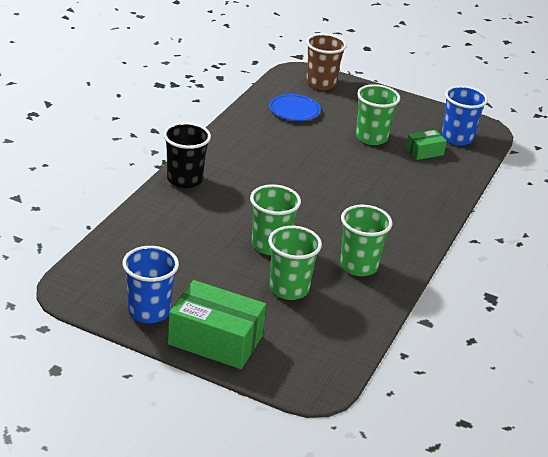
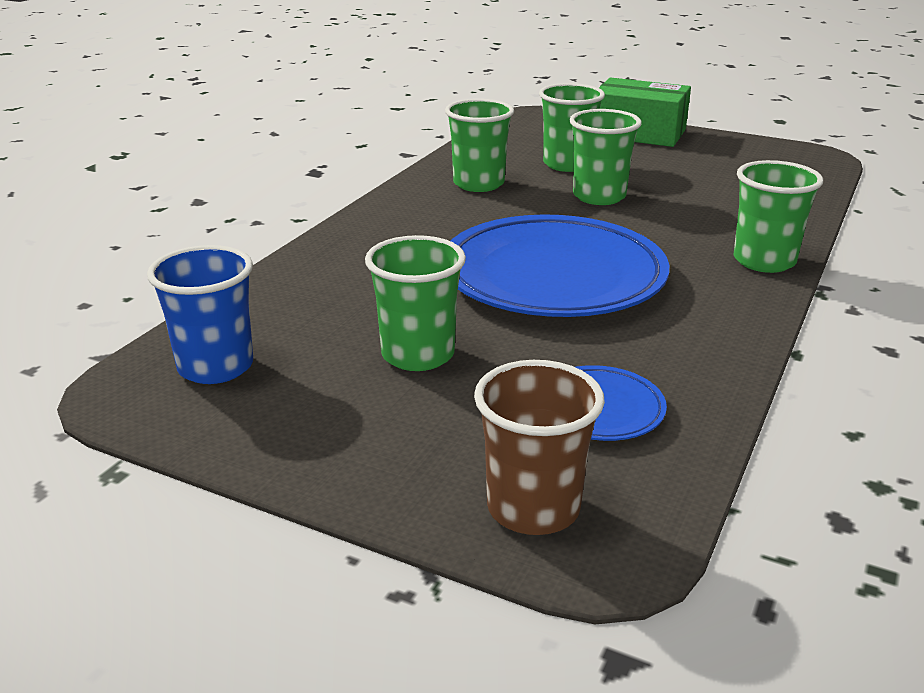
camera: 175 degrees left, 5 degrees down
(149, 311) = (719, 146): blue cup -> none
(184, 180) = (764, 261): black cup -> green cup
(308, 176) = (553, 277): none -> blue plate
(424, 151) = (310, 332): green box -> none

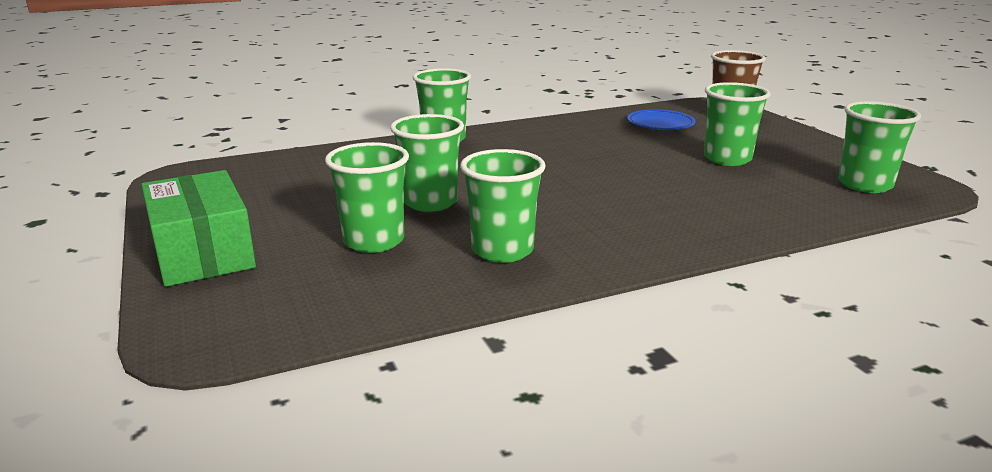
camera: 140 degrees left, 5 degrees down
(215, 367) = (865, 185): blue cup -> green cup
(553, 277) = (585, 167): blue plate -> none

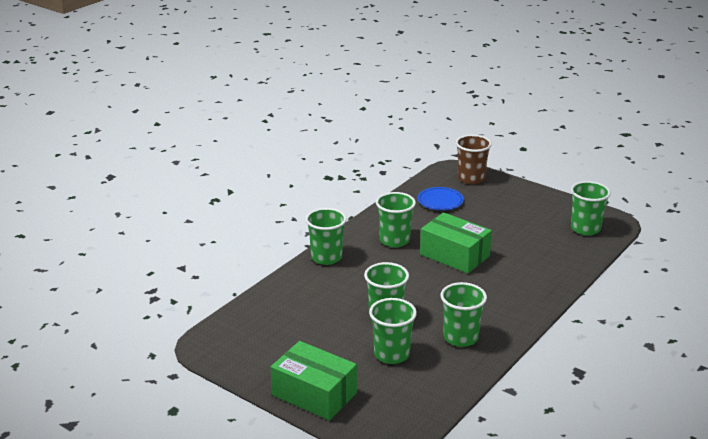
camera: 30 degrees left, 5 degrees up
(615, 169) = (454, 255): none -> green box
(727, 159) = (504, 226): green cup -> green cup (394, 240)

